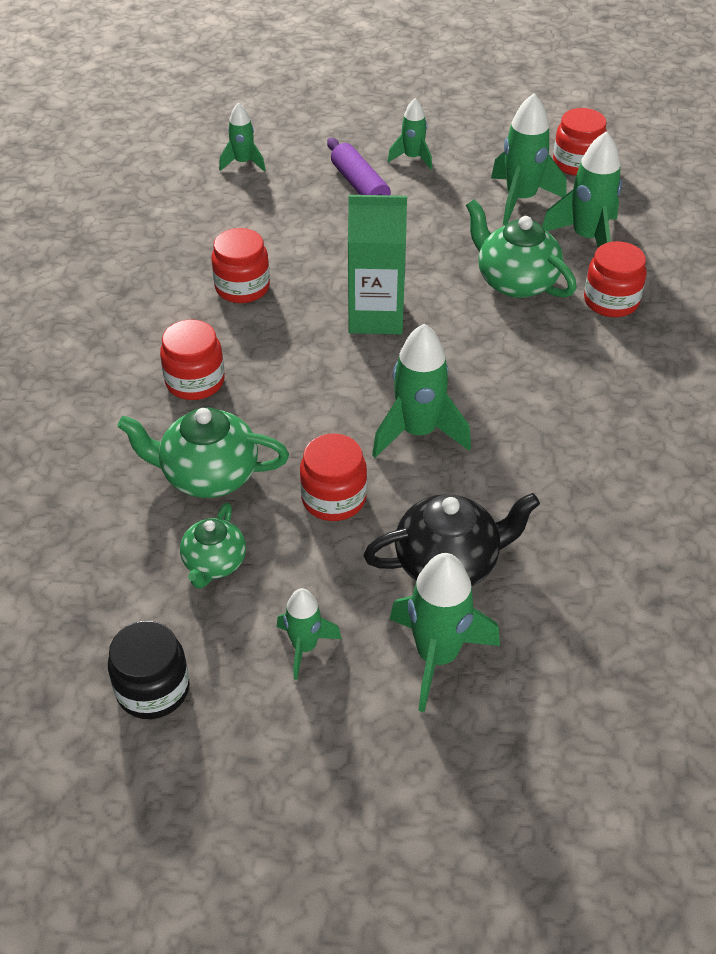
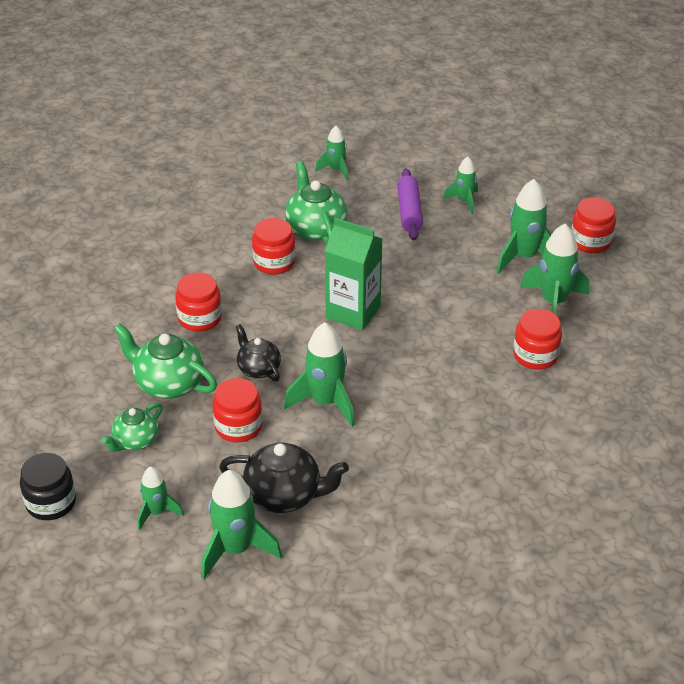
camera: 25 degrees right, 5 degrees down
(309, 419) = (258, 368): none -> black teapot
(515, 282) = (473, 318): green teapot -> green teapot (315, 228)

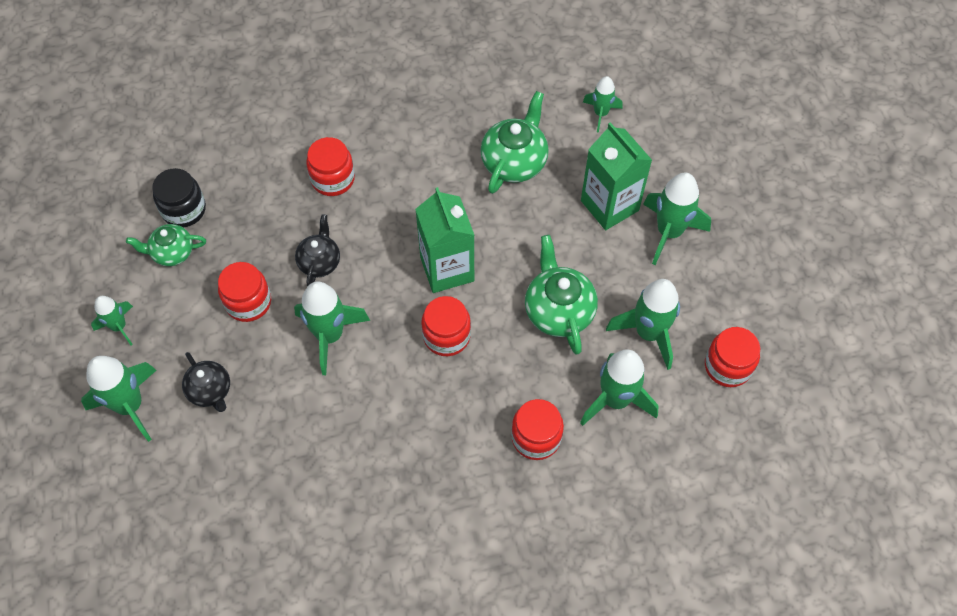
camera: 45 degrees right, 20 degrees up
(51, 502) = (69, 257): black jar -> black jar (184, 209)
(168, 383) = (246, 220): green teapot -> green teapot (558, 310)
(274, 262) = (445, 170): red jar -> red jar (446, 336)
(284, 495) = (210, 391): black teapot -> black teapot, size x0.63
(409, 211) = (609, 205): purple rolling pin -> green carton
(464, 201) = (669, 232): green rocket -> green rocket, size x1.69

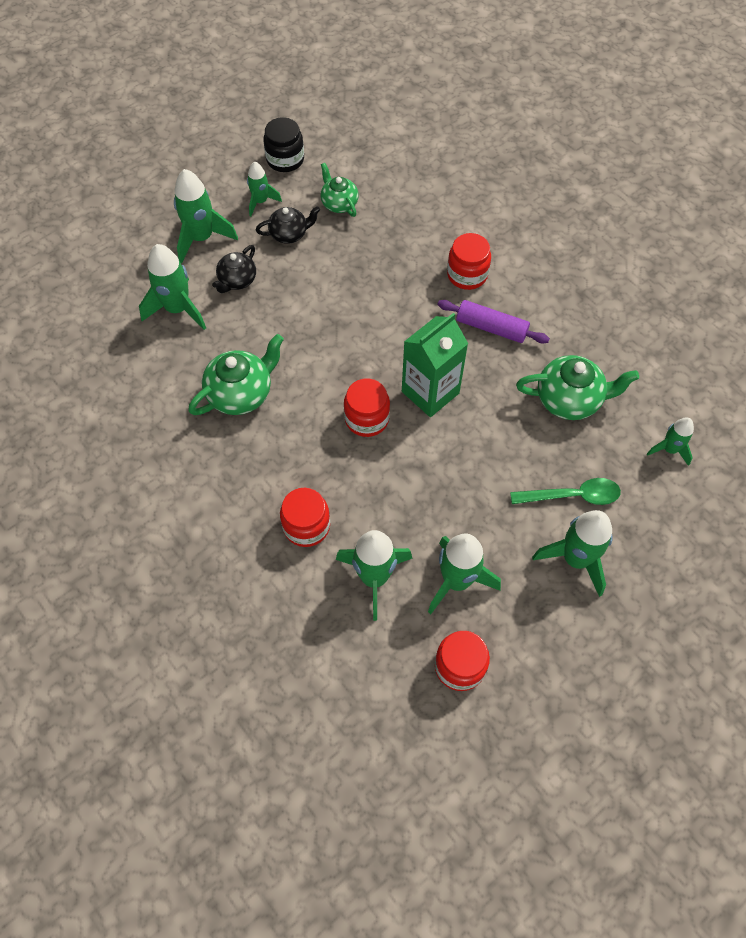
camera: 65 degrees right, 0 degrees up
(184, 209) = (380, 193): black jar -> black jar (285, 159)
(248, 302) = (323, 270): red jar -> none
(319, 262) = (385, 300): black teapot -> black teapot (289, 234)
(330, 335) = (323, 336): green rocket -> green rocket (178, 309)
(404, 187) = (491, 328): none -> purple rolling pin
(558, 310) = (438, 495): green teapot -> green teapot (241, 393)
(609, 205) = (572, 496): green carton -> green spoon

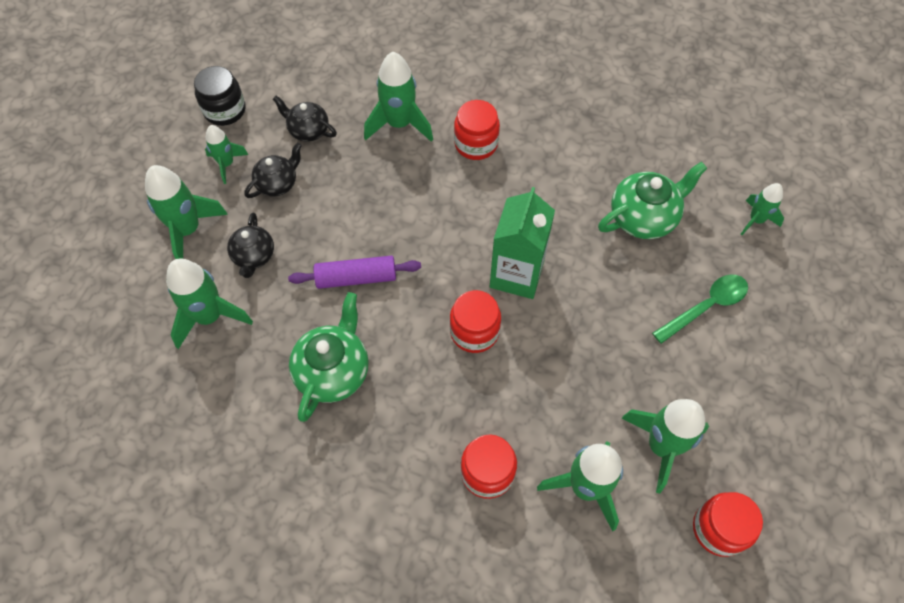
camera: 30 degrees left, 0 degrees up
(339, 203) = (308, 130): green teapot -> black teapot
(491, 328) = (531, 184): purple rolling pin -> purple rolling pin (356, 278)
(575, 559) = (748, 365): green rocket -> green rocket (399, 124)

